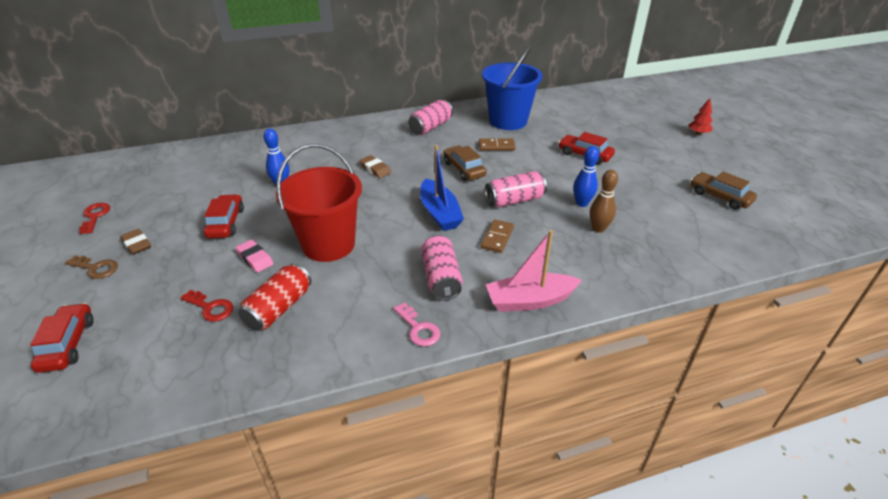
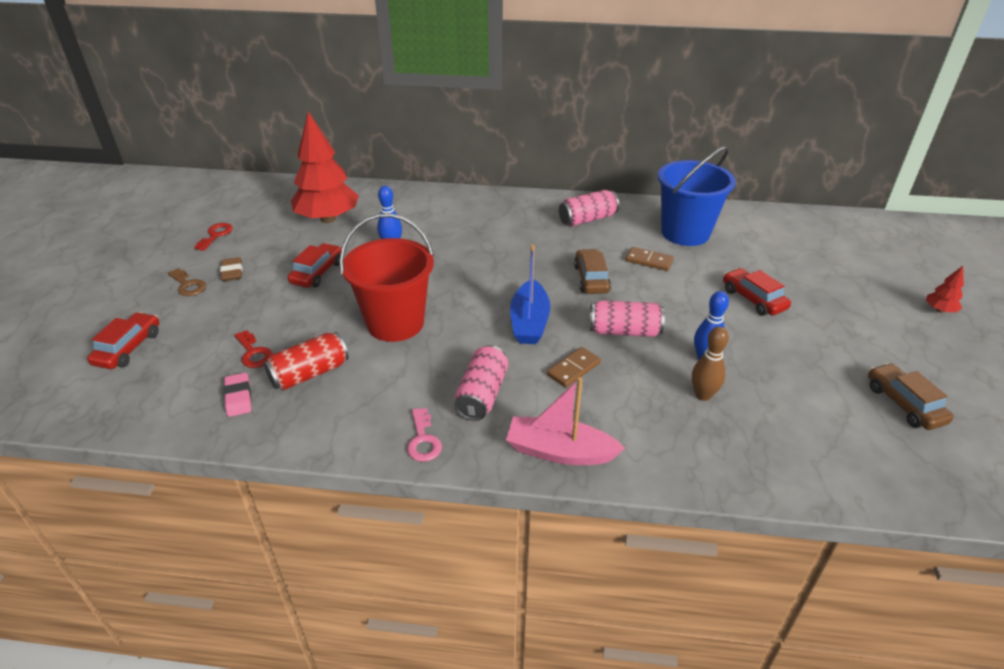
camera: 25 degrees right, 0 degrees up
(204, 176) = (328, 219): none -> red tree
(255, 258) = (320, 316): pink eraser -> pink eraser (238, 397)
(375, 169) = (495, 254): brown eraser -> none

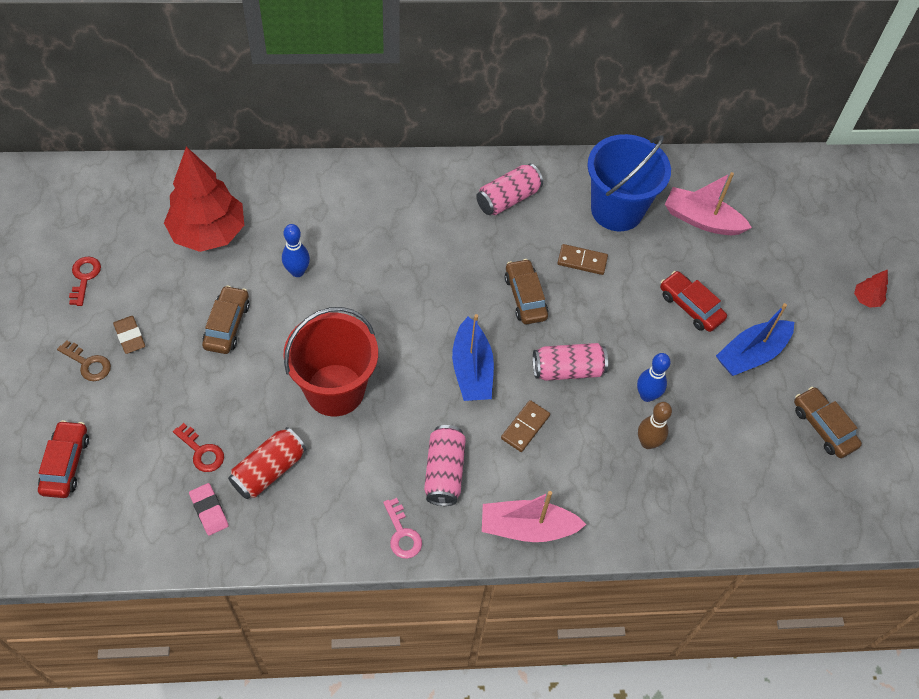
camera: 15 degrees left, 20 degrees up
(317, 272) = (227, 325): red car -> brown car
(765, 245) = (702, 220): none -> pink boat
(817, 338) = (751, 354): none -> blue boat

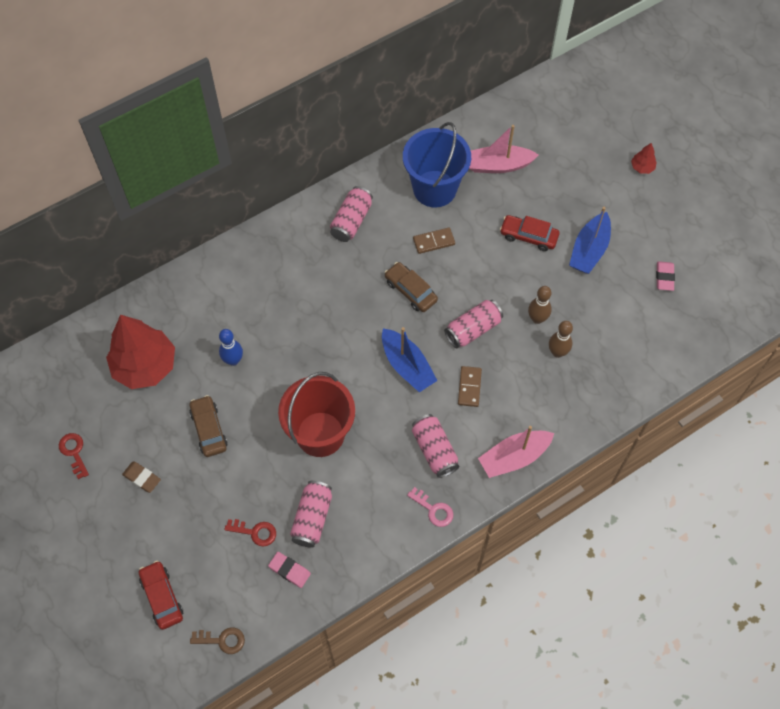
camera: 25 degrees left, 5 degrees up
(88, 364) = (125, 515): brown key -> brown key (222, 640)
(269, 470) = (312, 518): red can -> pink can
(647, 395) = (537, 318): blue bowling pin -> brown bowling pin
(823, 427) = (664, 277): brown car -> pink eraser

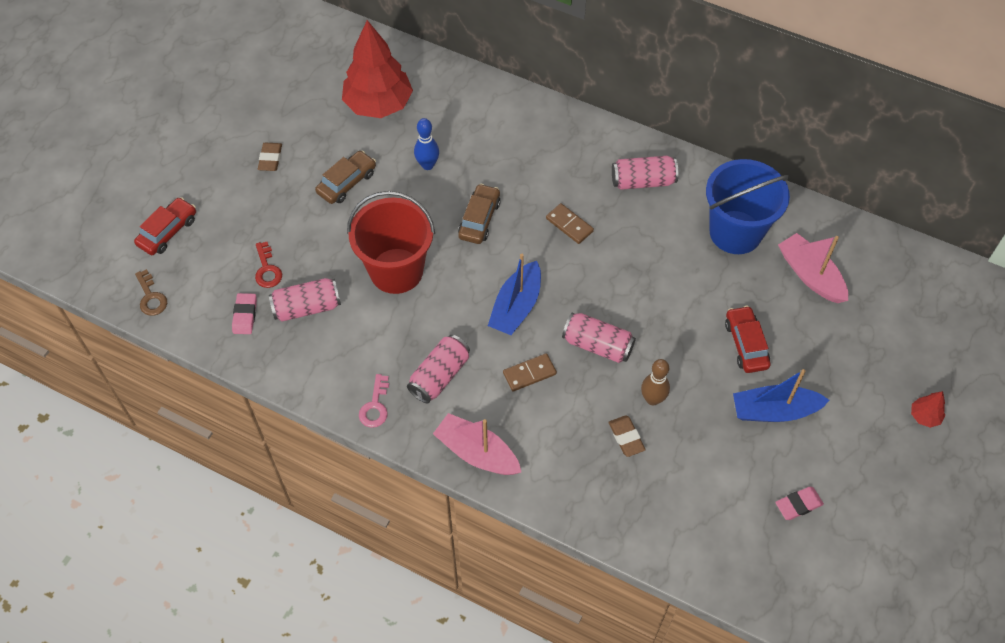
camera: 60 degrees right, 5 degrees down
(74, 452) = (266, 99): red key -> none
(410, 291) = (602, 269): brown car -> brown car (479, 219)
(433, 241) = (673, 261): brown domino -> brown domino (569, 225)
(557, 352) = (626, 437): brown bowling pin -> brown eraser

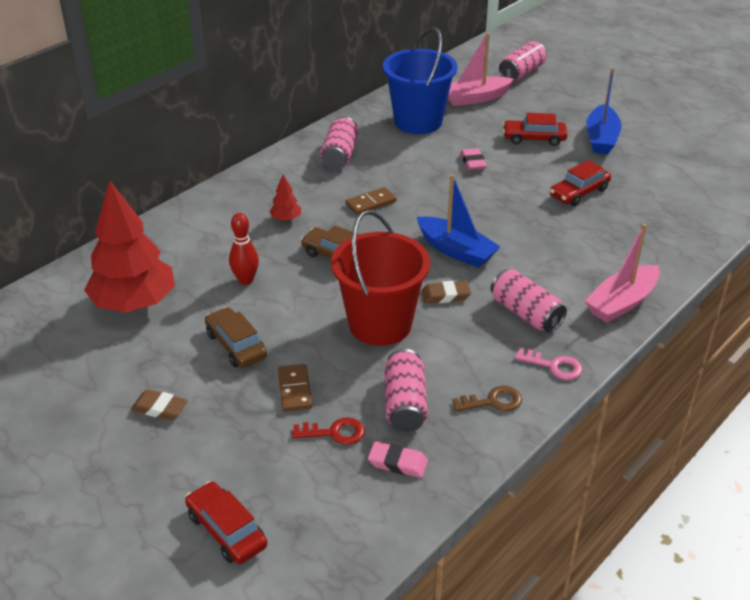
camera: 75 degrees left, 20 degrees down
(151, 297) = (333, 562): brown key -> brown key (493, 401)
(427, 165) = (246, 280): blue bowling pin -> red bowling pin
(529, 373) = (536, 255): brown domino -> brown domino (294, 390)
(597, 345) = (514, 211): pink can -> pink can (521, 73)
(626, 437) = (616, 213): brown eraser -> brown eraser (445, 295)
(652, 399) = (579, 192): brown bowling pin -> red car
(798, 504) = (689, 145): pink eraser -> pink eraser (473, 162)
(924, 416) = (616, 81): red tree -> red tree (286, 219)

